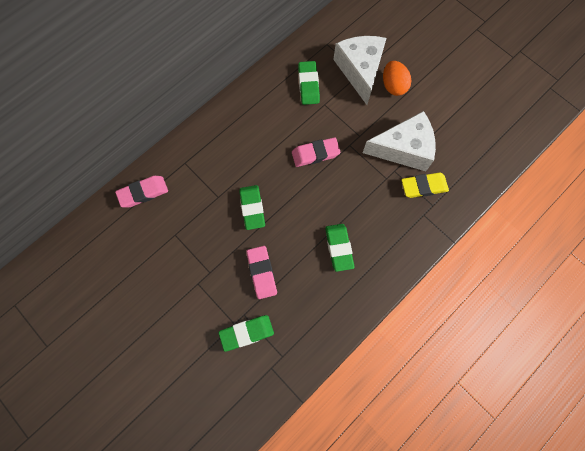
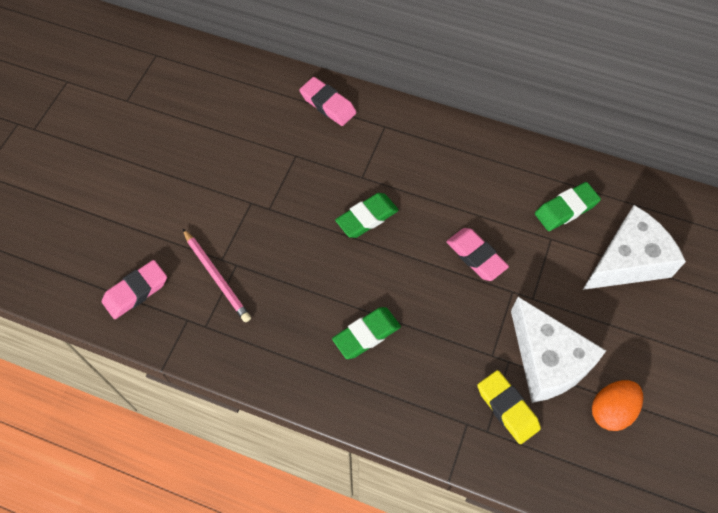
camera: 65 degrees right, 10 degrees down
(247, 333) = (216, 277): green eraser -> pink pencil
(261, 273) = (293, 262): pink eraser -> pink eraser (136, 291)
(393, 86) = (633, 311): orange egg -> orange egg (611, 410)

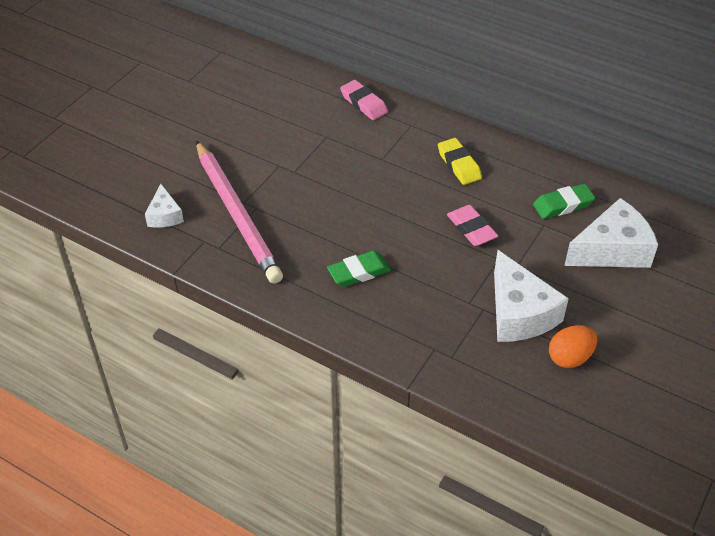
camera: 10 degrees right, 15 degrees down
(136, 291) = (164, 215): pink eraser -> white cheese
(216, 277) = (236, 214): pink pencil -> pink pencil, size x1.94
(367, 218) = (379, 189): green eraser -> none
(507, 408) = (474, 343): yellow eraser -> yellow eraser (459, 165)

